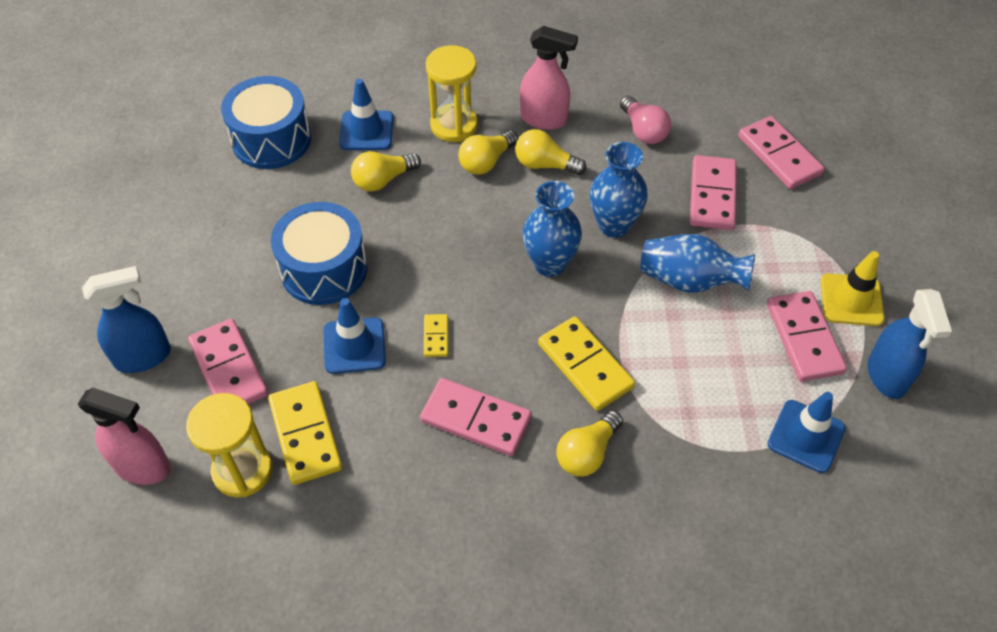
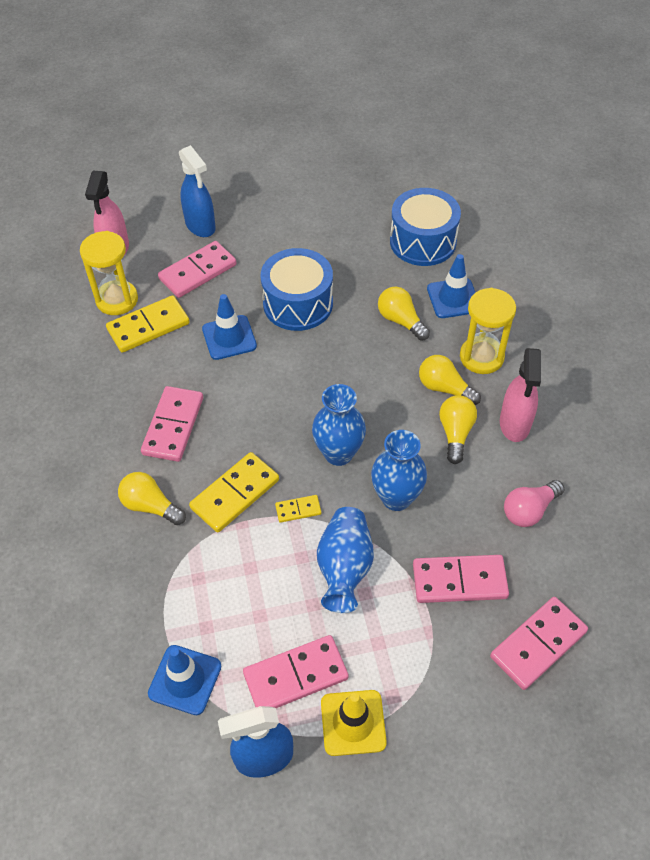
camera: 80 degrees right, 0 degrees up
(436, 337) = (246, 386): yellow domino -> yellow domino (298, 509)

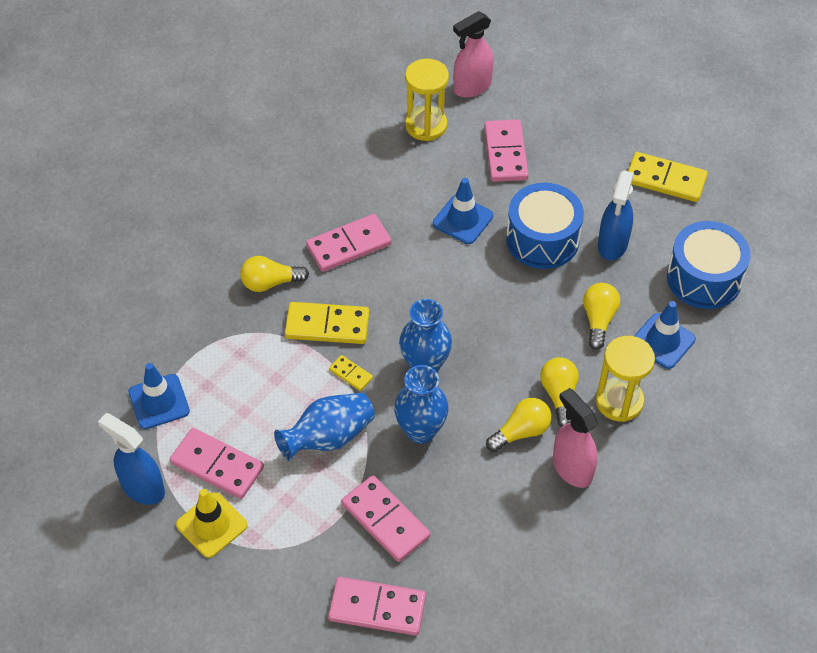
camera: 50 degrees right, 0 degrees up
(148, 326) = (421, 163): yellow domino -> yellow domino (665, 179)
(150, 506) = (270, 282): yellow light bulb -> yellow light bulb turned 90 degrees counterclockwise
(198, 272) = (505, 153): pink domino -> pink domino turned 75 degrees clockwise
(200, 226) = (553, 120): blue spray bottle -> blue spray bottle (612, 244)
(514, 424) = (572, 468): pink spray bottle -> pink spray bottle turned 90 degrees clockwise
(529, 510) = (495, 530): pink light bulb -> none

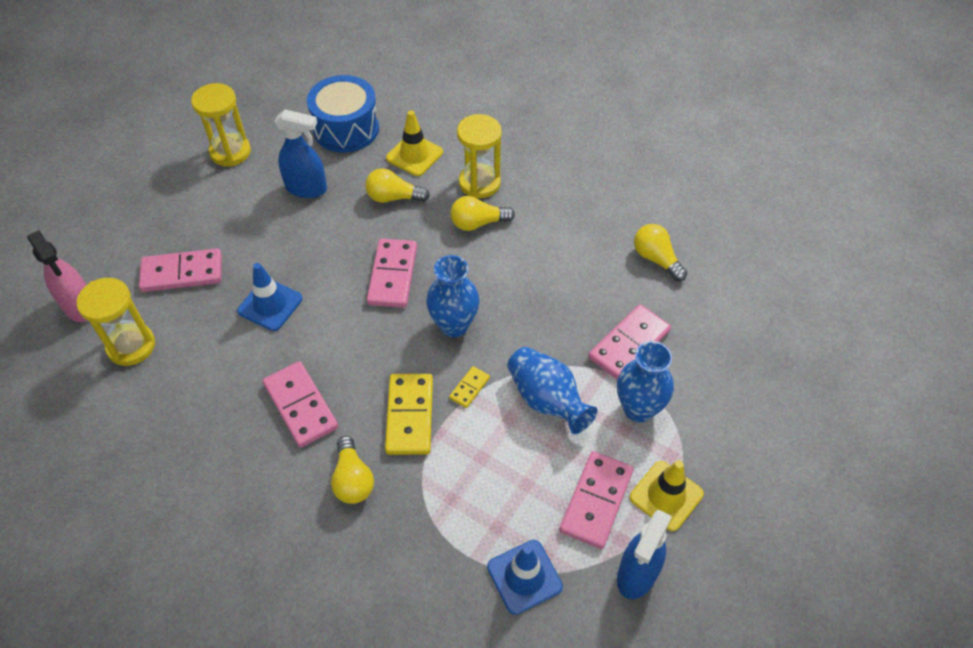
camera: 95 degrees left, 0 degrees up
(377, 608) = (717, 343): pink domino -> pink domino (393, 275)
(421, 430) = (528, 324): blue vase -> blue vase (638, 409)
(521, 432) = (519, 248): yellow light bulb -> yellow light bulb (656, 259)
(542, 239) = (298, 239): blue drum -> none
(572, 468) = (551, 213): pink spray bottle -> none
(662, 341) = (414, 155): blue traffic cone -> yellow traffic cone
(665, 179) = (230, 152): yellow domino -> yellow hourglass

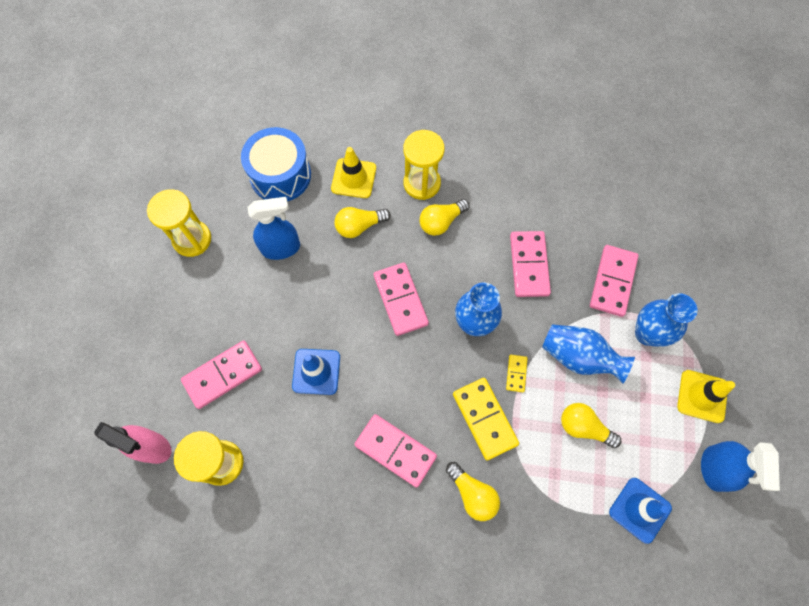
camera: 25 degrees left, 15 degrees up
(596, 501) = (657, 424): pink domino -> pink domino (529, 265)
(656, 259) = (594, 197): yellow light bulb -> yellow light bulb (583, 427)

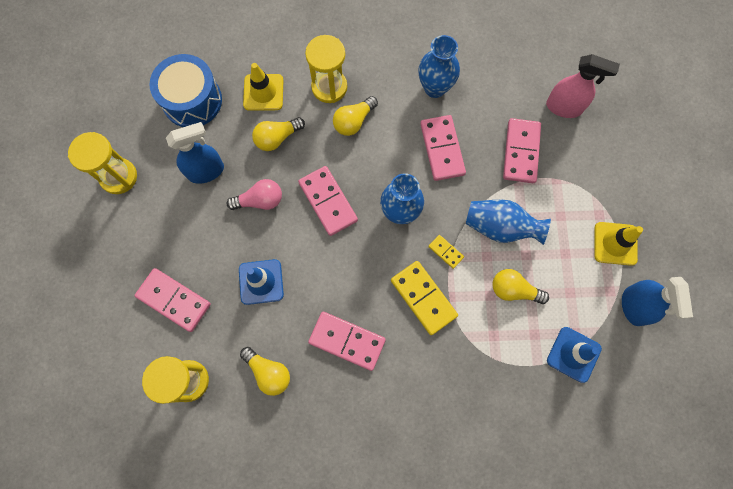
camera: 10 degrees left, 5 degrees up
(152, 447) = (121, 378): pink spray bottle -> pink spray bottle (564, 107)
(223, 375) = (174, 300): pink domino -> pink domino turned 75 degrees clockwise
(330, 287) = (260, 201): none -> pink light bulb
(472, 494) = (423, 367): yellow light bulb -> yellow light bulb (268, 372)
(516, 373) = (445, 252): yellow domino -> yellow domino turned 45 degrees counterclockwise
(647, 333) = (558, 195): blue vase -> blue vase (435, 88)

